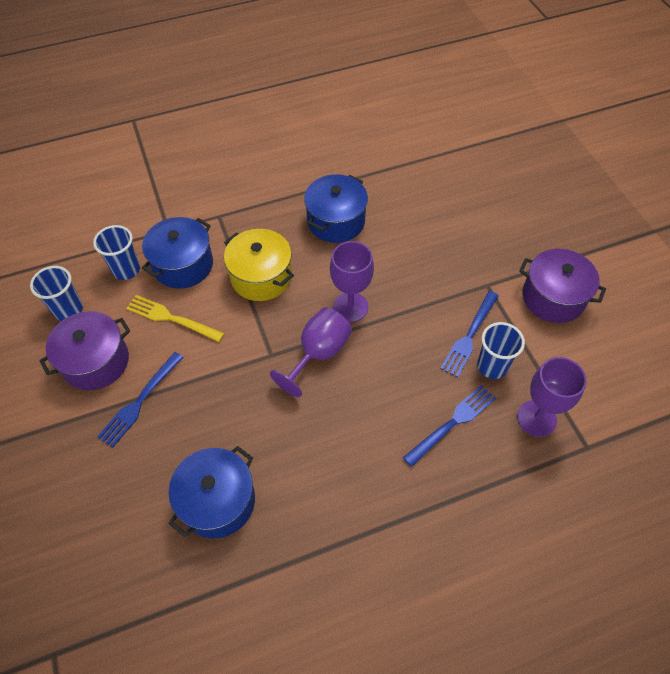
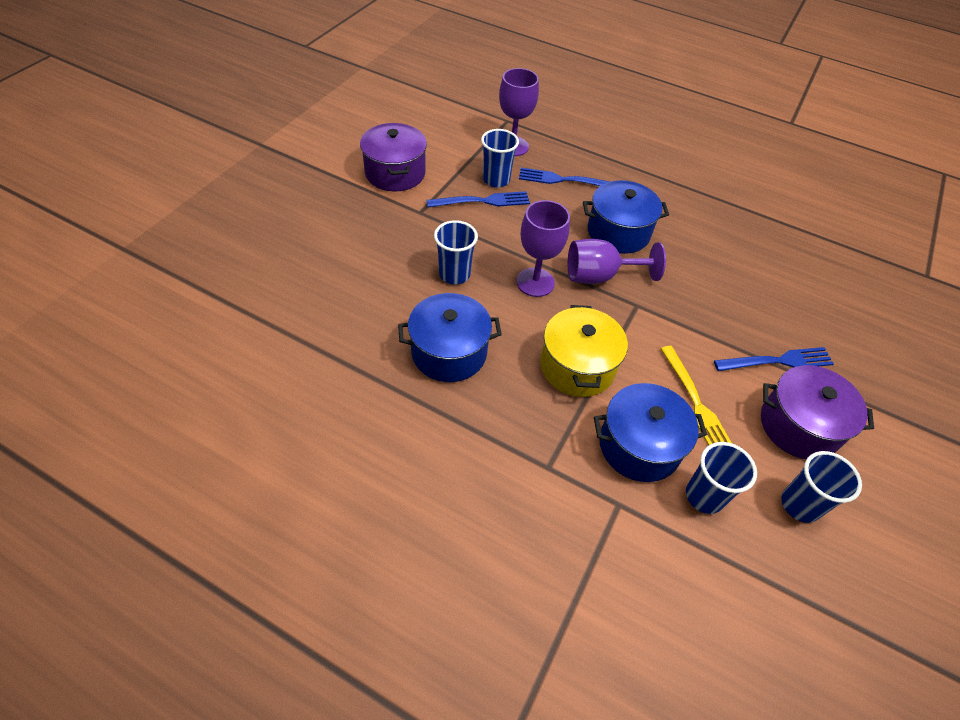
camera: 135 degrees left, 5 degrees down
(218, 501) = (762, 261): blue pot -> blue pot (618, 232)
(400, 265) = (454, 274): none -> blue cup

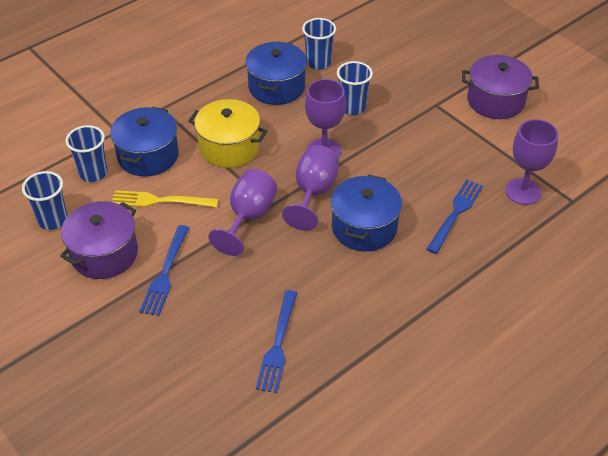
camera: 115 degrees right, 5 degrees down
(483, 201) = (439, 147): blue fork -> blue fork (278, 345)
(496, 180) = (468, 164): blue cup -> blue cup (318, 63)
(664, 317) = (248, 217): none -> purple goblet

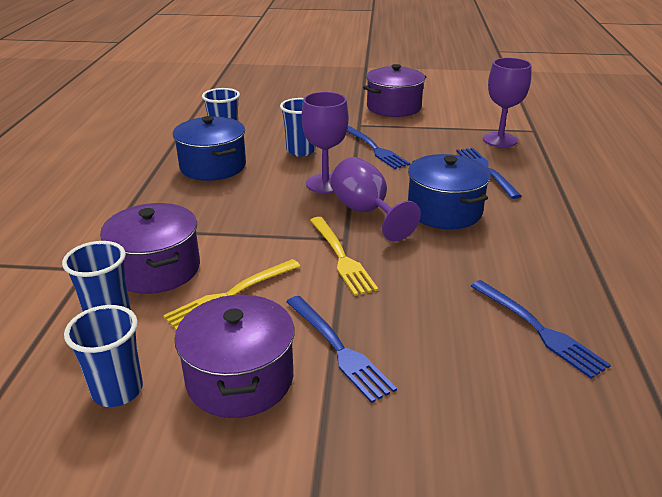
camera: 45 degrees left, 15 degrees down
(148, 156) = (157, 269): blue pot -> purple pot
(229, 147) = (236, 221): yellow pot -> none
(248, 217) = (341, 257): purple goblet -> yellow fork
(408, 139) = (375, 149): none -> blue fork

